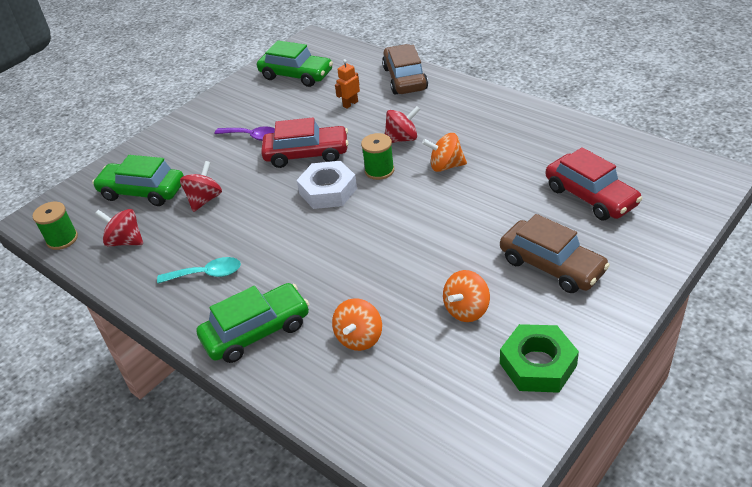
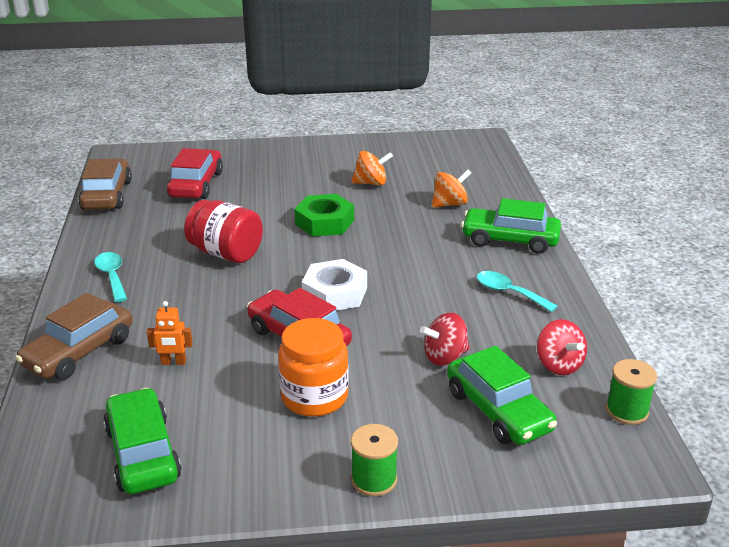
camera: 140 degrees left, 10 degrees down
(252, 136) = (314, 397): purple spoon -> orange jar
(379, 170) = (272, 282): green spool -> green spool (374, 480)
(402, 139) = (208, 294): red spinning top -> none
(445, 166) = (226, 253): orange spinning top -> red jar
(476, 110) = (112, 276): none -> turquoise spoon
(537, 364) = (377, 151): green nut -> green nut (324, 222)
(551, 266) = (291, 173): brown car -> brown car (107, 195)

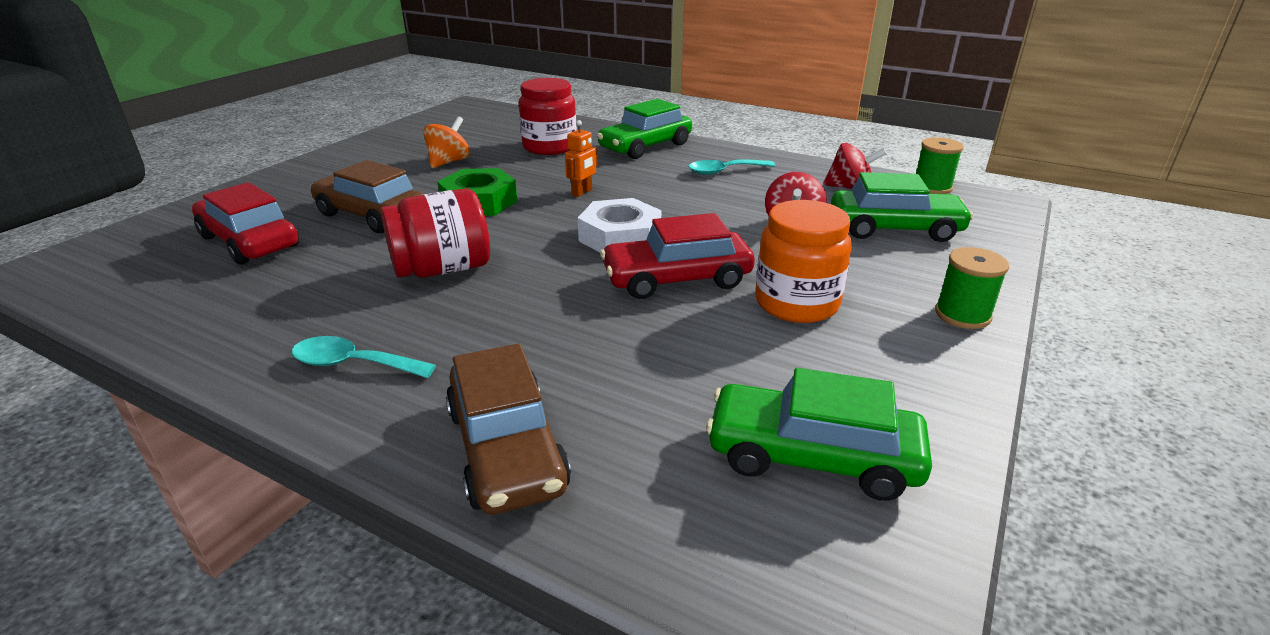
camera: 55 degrees left, 0 degrees up
(107, 195) = (128, 308): brown car -> brown car (372, 215)
(173, 362) = (631, 373): orange robot -> orange robot (582, 192)
(450, 204) = (549, 147): orange spinning top -> red jar

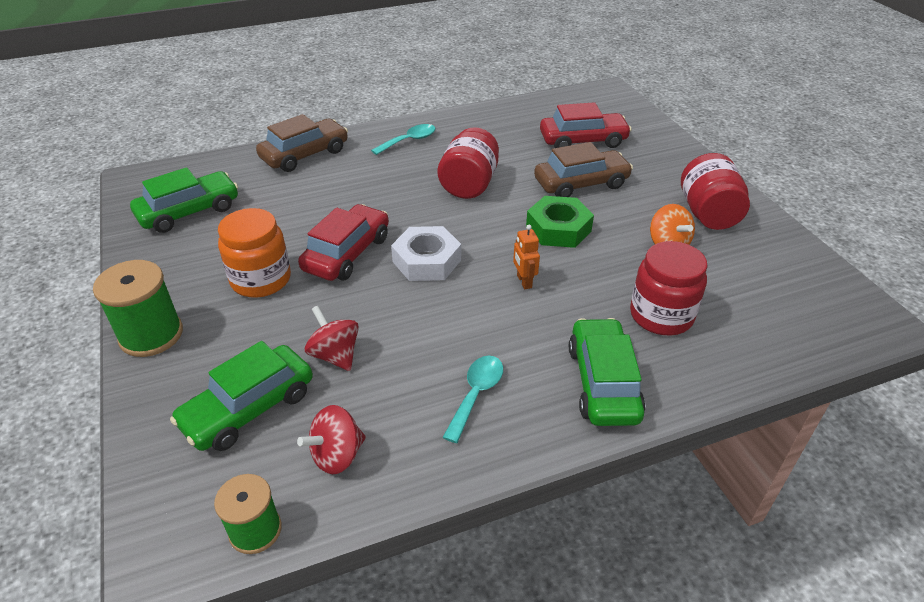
camera: 130 degrees right, 10 degrees up
(376, 159) = (708, 214): none -> red jar
(506, 449) = (305, 154): brown car -> brown car turned 120 degrees clockwise
(962, 315) = (151, 335): green spool -> green spool, size x1.52

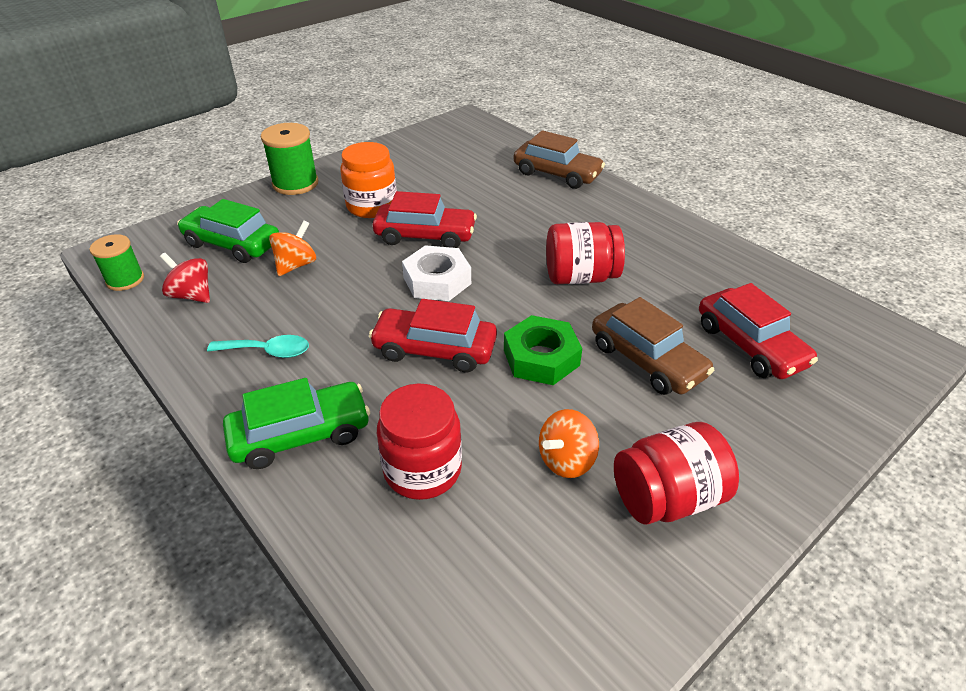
camera: 70 degrees right, 0 degrees up
(189, 211) = (439, 151): green car -> none
(335, 355) = (296, 265): red spinning top -> orange spinning top
(409, 141) = (630, 221): turquoise spoon -> none
(524, 281) = (435, 349): orange robot -> red car

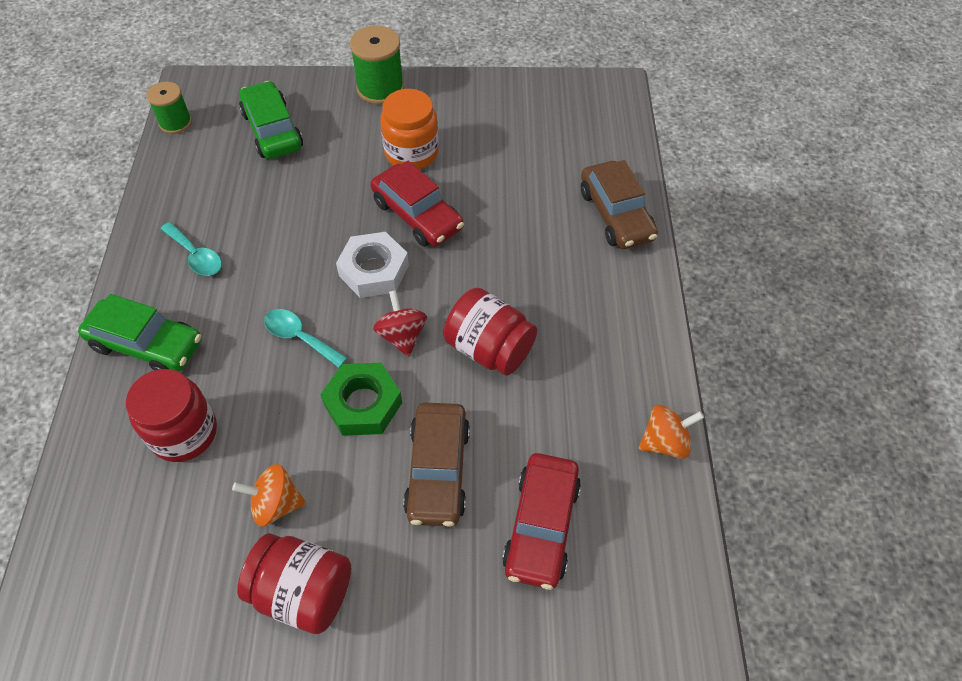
camera: 40 degrees right, 15 degrees up
(192, 295) = (200, 167): red spinning top -> red spinning top (402, 335)
(296, 265) = (293, 183): orange spinning top -> orange spinning top (665, 442)
(435, 349) = (299, 337): red car -> turquoise spoon

